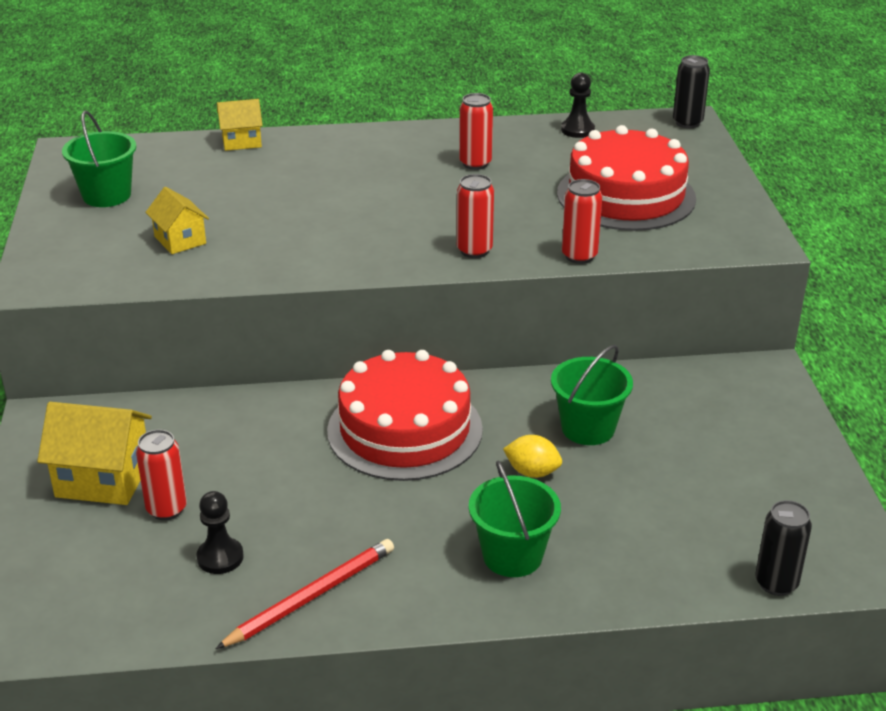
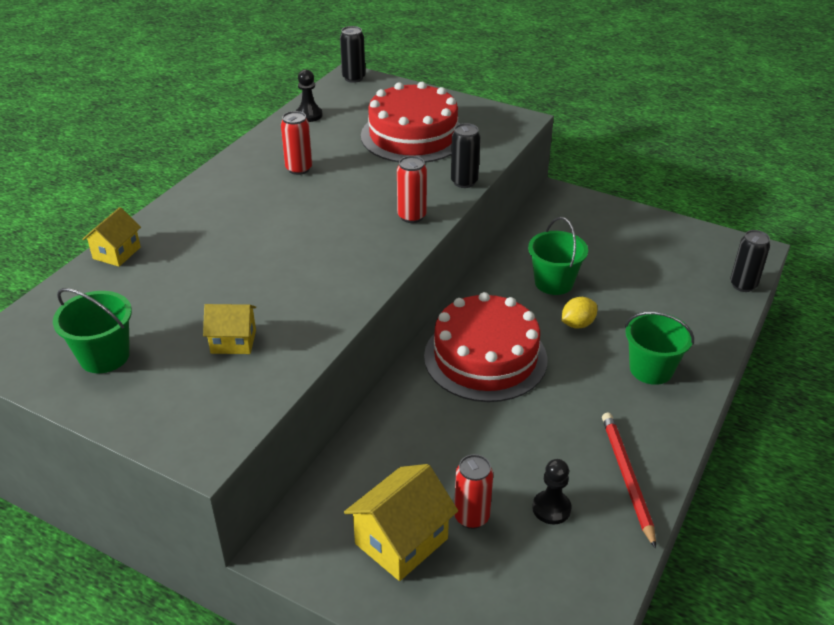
camera: 55 degrees left, 5 degrees up
(579, 256) = (464, 182): red can -> black can

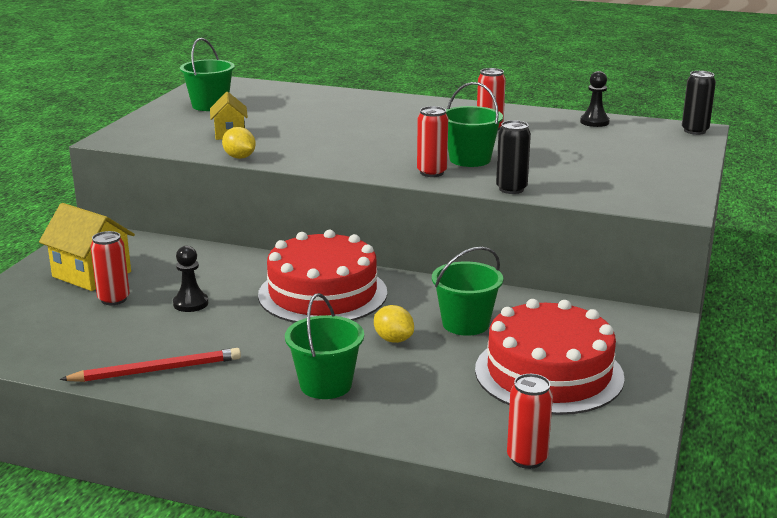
camera: 80 degrees right, 15 degrees down
(117, 253) = (332, 93): yellow house -> none
(322, 336) = (239, 157): none -> yellow lemon
(383, 191) = (470, 159): none -> green bucket
(413, 135) = (591, 163): red cake -> red cake (548, 373)
(551, 508) = (120, 333): black pawn -> black pawn (190, 303)
(743, 285) = (527, 458): black can -> red can

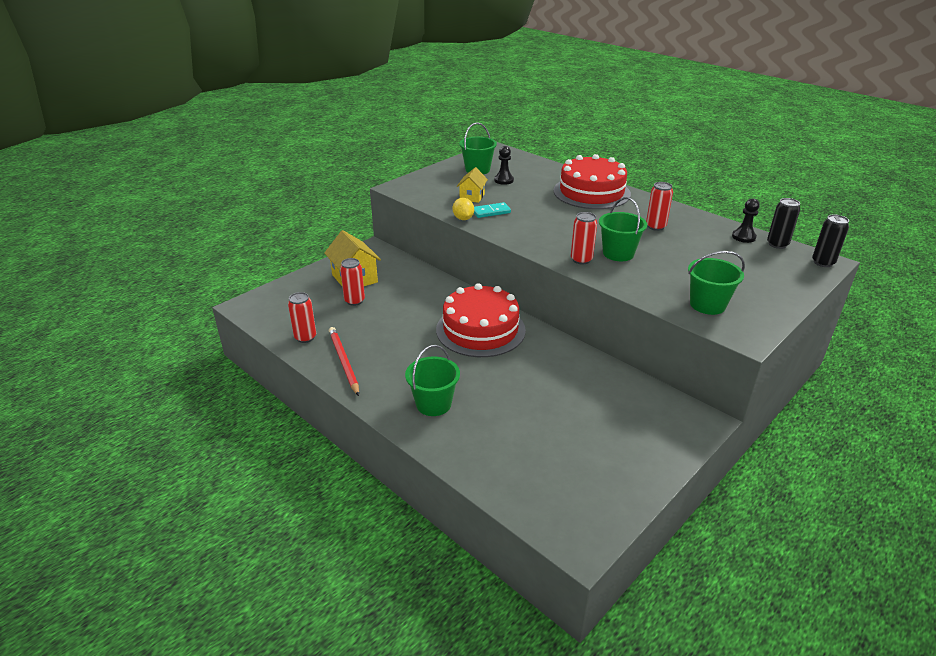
camera: 25 degrees right, 10 degrees up
(156, 370) = (343, 362): red pencil -> red pencil turned 120 degrees counterclockwise
(190, 303) = (395, 316): black pawn -> black pawn (504, 180)
(271, 145) = (491, 212): none -> turquoise domino
(393, 339) = (500, 380): yellow lemon -> none
(465, 324) = (558, 381): green bucket -> green bucket (707, 305)
(511, 189) = (627, 288): black can -> black can (777, 244)
(527, 458) = (522, 507): red can -> red can (305, 337)
(548, 373) = (587, 441): red cake -> red cake (591, 192)

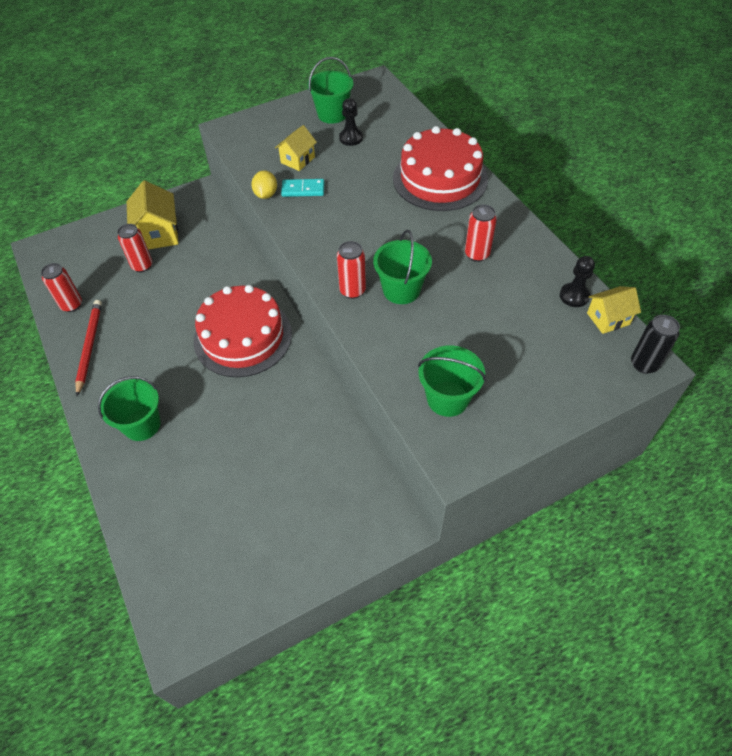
camera: 20 degrees right, 20 degrees up
(777, 244) = (608, 318): black can -> yellow house

